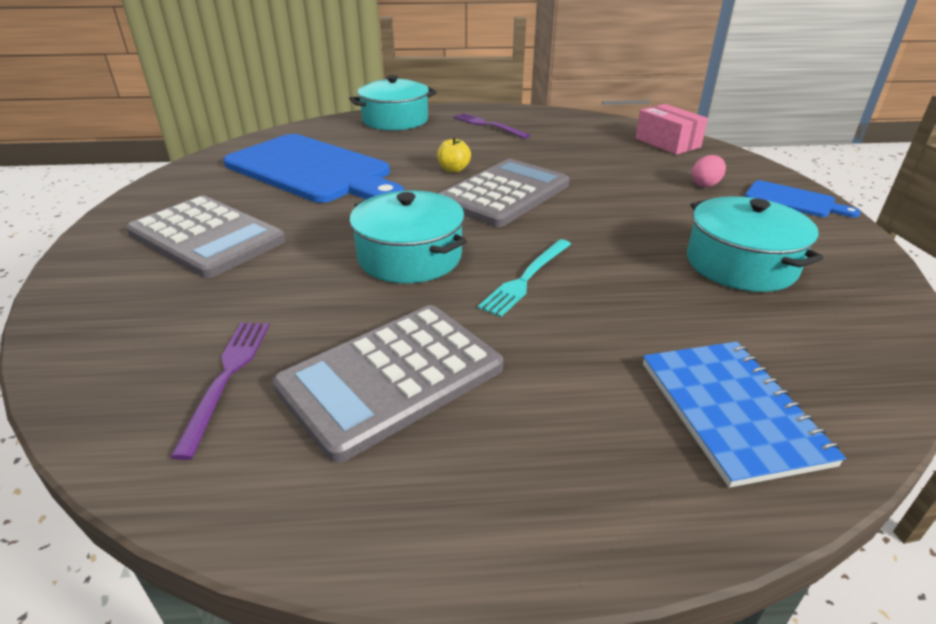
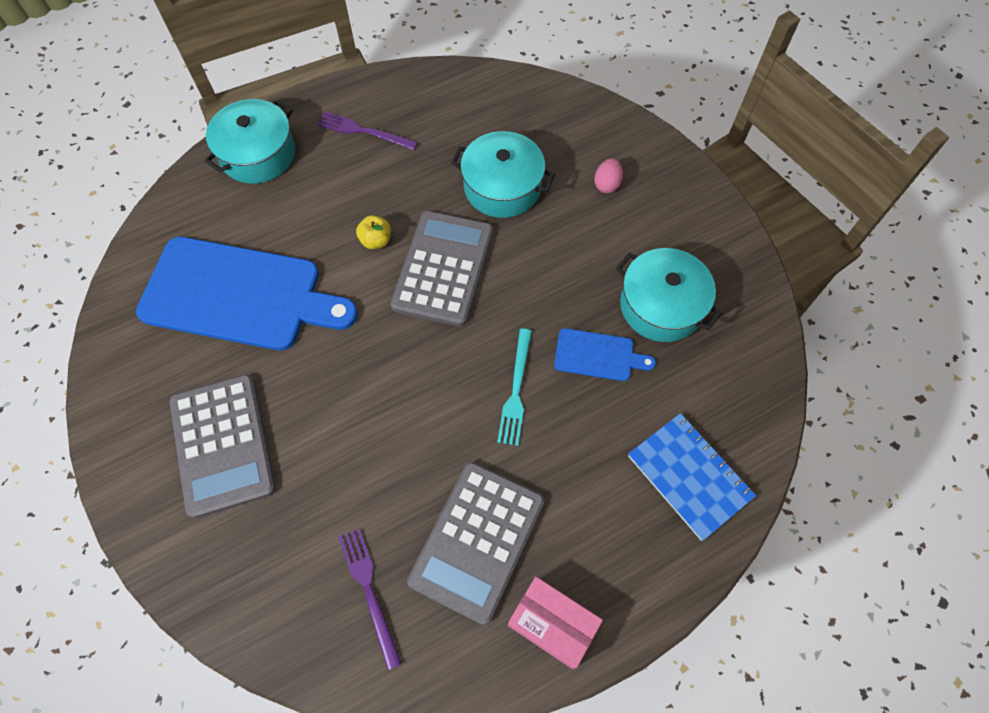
camera: 25 degrees left, 30 degrees up
(207, 237) = (223, 444): grey calculator -> grey calculator turned 60 degrees clockwise
(410, 257) = (414, 400): turquoise pot -> turquoise pot (502, 187)
(667, 143) = (552, 110): pink box -> pink box (552, 624)
(793, 200) = (681, 187): blue cutting board -> blue cutting board (598, 355)

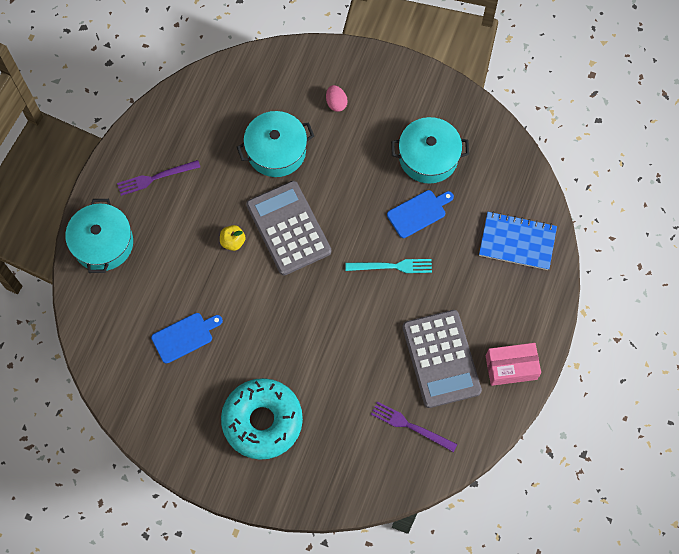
camera: 40 degrees left, 5 degrees up
(223, 444) = (262, 421): grey calculator -> turquoise donut
(239, 295) = (184, 337): blue cutting board -> blue cutting board, size x0.45
(516, 390) = (392, 266): turquoise fork -> turquoise fork turned 60 degrees counterclockwise

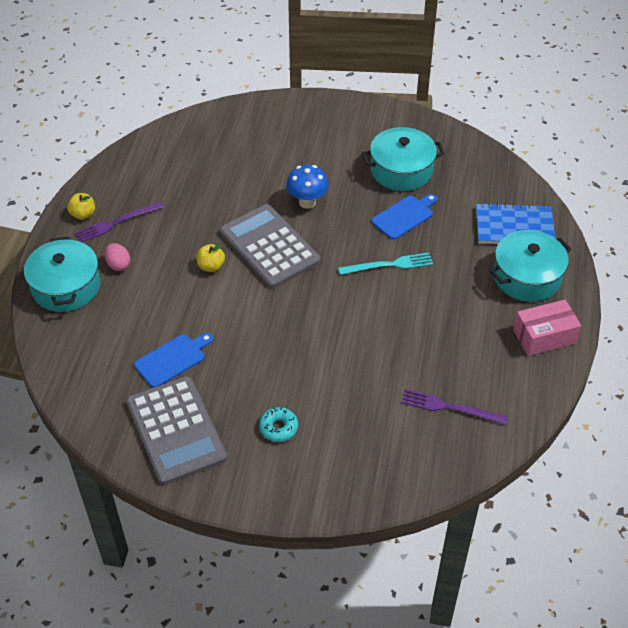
camera: 10 degrees left, 20 degrees down
(127, 163) = (83, 214): none -> yellow apple
(262, 421) = (278, 428): turquoise donut -> turquoise donut, size x0.41
(276, 151) = (242, 185): turquoise pot -> turquoise pot (527, 277)
(332, 181) = (307, 202): none -> blue mushroom
(336, 103) = (295, 140): pink egg -> pink egg (118, 265)
(441, 359) = (466, 339): grey calculator -> grey calculator (176, 430)

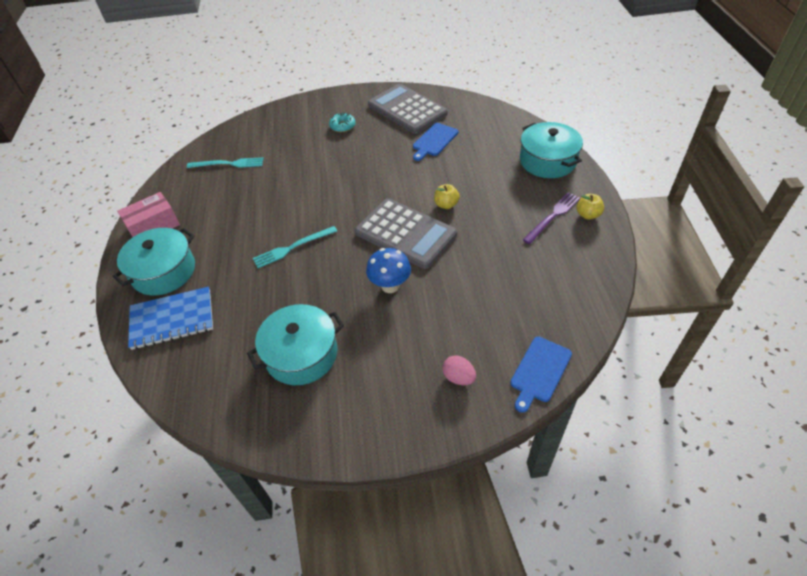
camera: 165 degrees right, 0 degrees up
(118, 265) = (521, 185): pink egg -> pink egg (458, 377)
(404, 216) = (287, 299): blue cutting board -> blue cutting board (539, 371)
(450, 408) = (228, 164): purple fork -> turquoise fork

